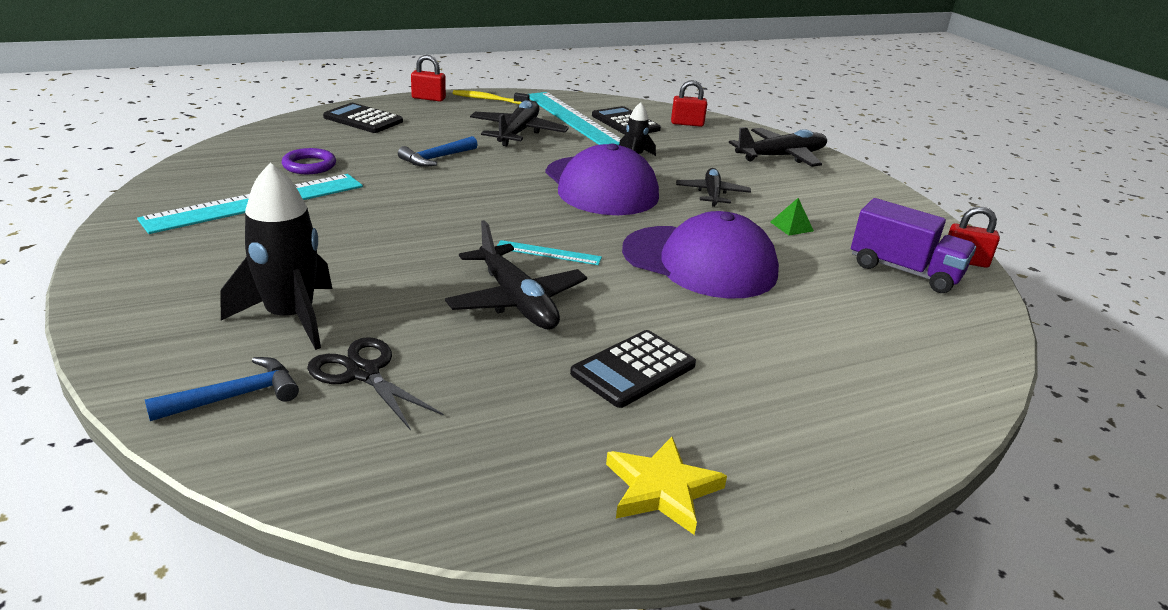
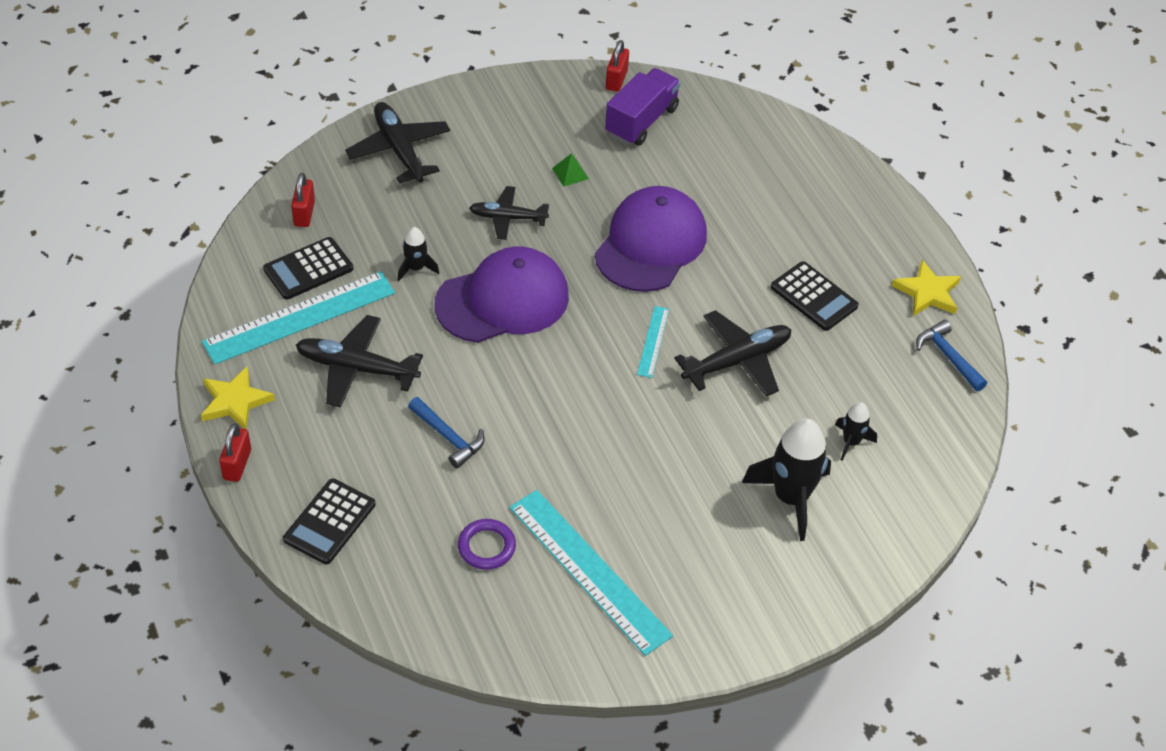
camera: 90 degrees left, 20 degrees up
(234, 396) = (893, 507): blue hammer -> blue hammer (948, 357)
(363, 373) = (851, 442): black scissors -> black rocket
(488, 99) = (235, 401): yellow toothbrush -> yellow star

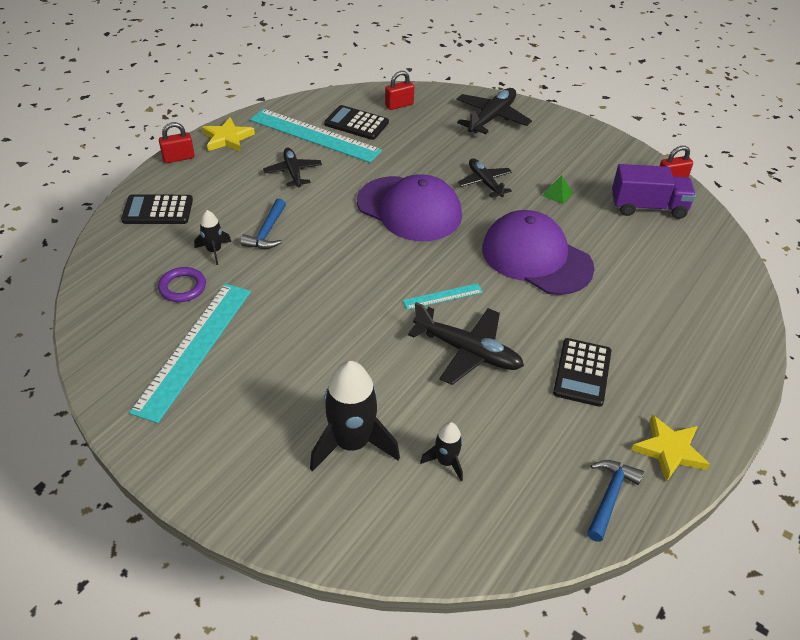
camera: 60 degrees right, 5 degrees down
(357, 368) = (293, 172): black plane -> black plane, size x0.66
(416, 268) = (399, 162): black rocket -> black rocket (214, 251)
(651, 244) = (536, 258): purple cap -> purple cap turned 135 degrees counterclockwise

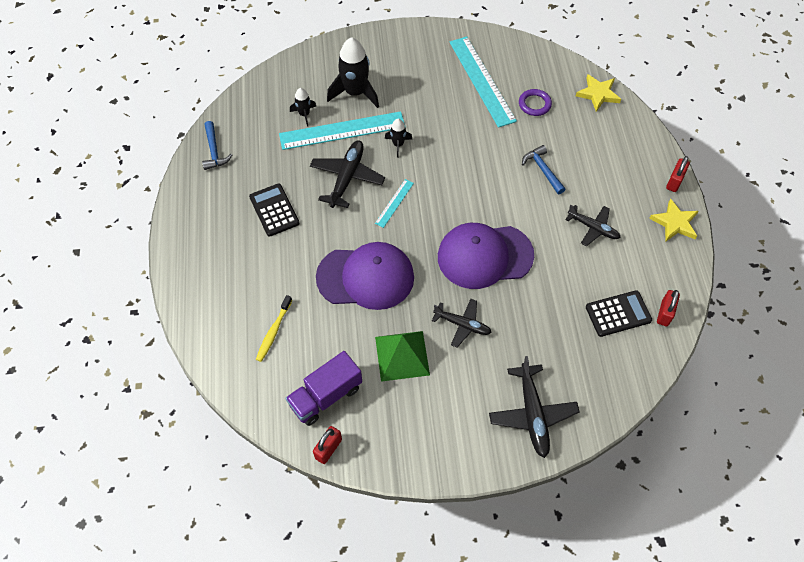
camera: 140 degrees right, 15 degrees up
(158, 210) = (621, 136): black calculator -> none
(214, 251) = (551, 136): black rocket -> black rocket (398, 144)
(314, 135) = (628, 275): turquoise ruler -> turquoise ruler (342, 131)
(399, 105) = (616, 366): red padlock -> red padlock (664, 313)
(467, 351) = (347, 178): black plane -> black plane turned 120 degrees clockwise
(557, 194) = (402, 355): green pyramid -> green pyramid, size x2.18
(664, 271) = (273, 331): none -> yellow toothbrush
(669, 450) = (198, 196): yellow star -> yellow star (598, 94)

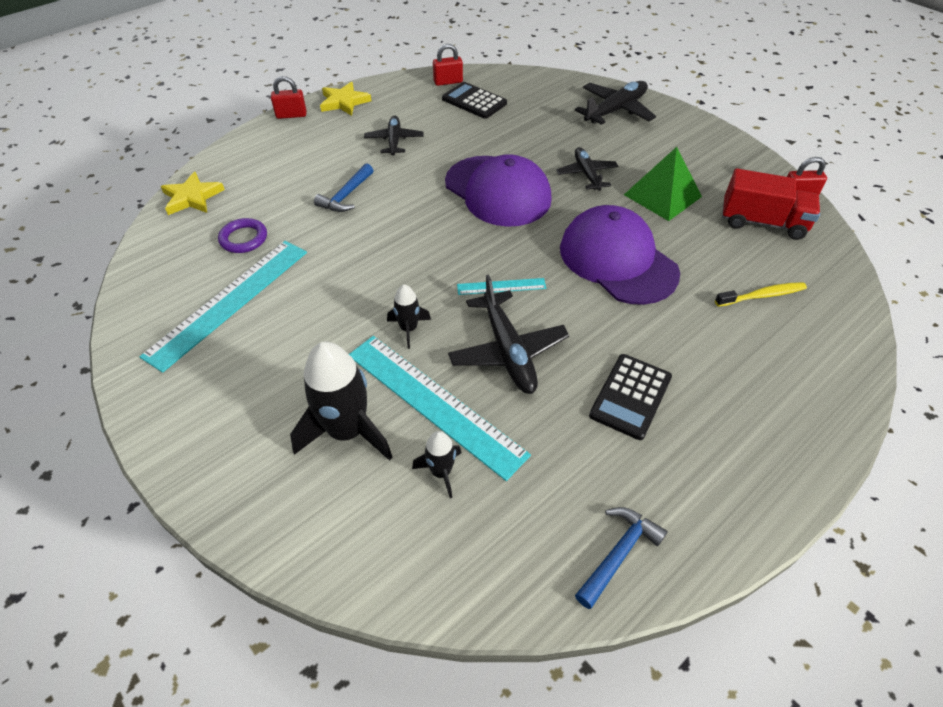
camera: 125 degrees left, 10 degrees down
(326, 396) = (762, 222): purple truck -> red truck
(347, 178) = (507, 350): black plane -> black plane turned 90 degrees counterclockwise

